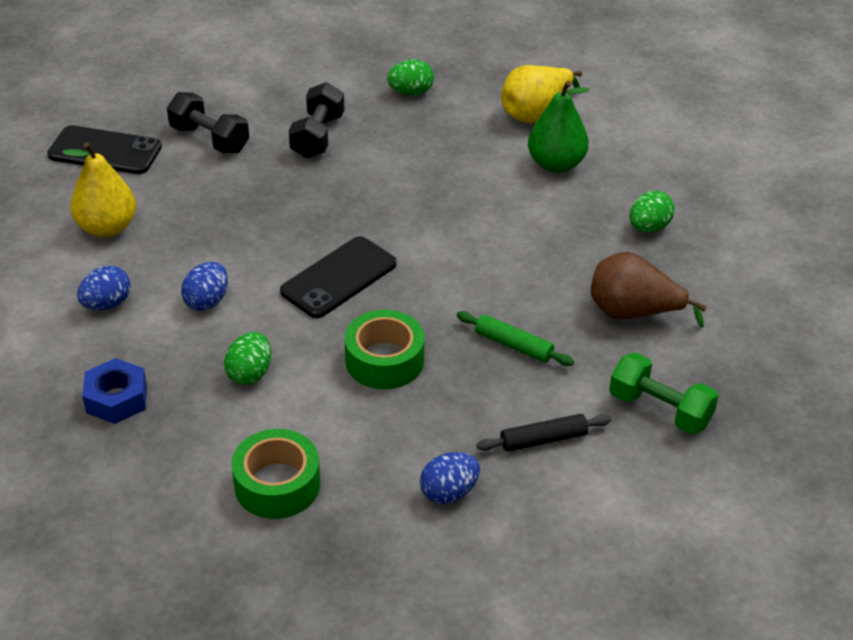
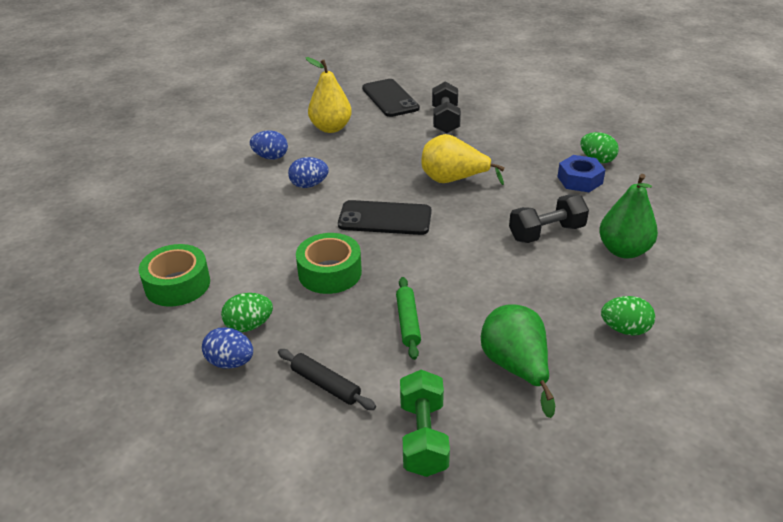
camera: 55 degrees right, 5 degrees down
(117, 399) = (199, 196): blue nut -> blue nut (580, 180)
(250, 373) = (264, 228): green egg -> green egg (249, 326)
(317, 136) = (501, 150): black dumbbell -> black dumbbell (546, 233)
(536, 113) = (662, 216): yellow pear -> yellow pear (453, 180)
(633, 313) = (516, 368): brown pear -> green pear

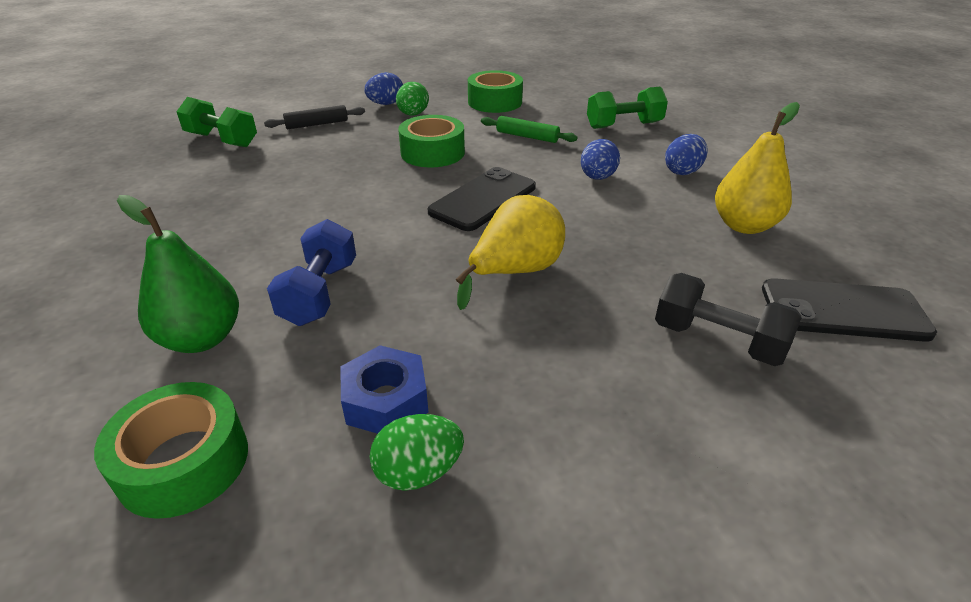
camera: 120 degrees right, 0 degrees up
(196, 197) = (624, 125): none -> green dumbbell
(408, 322) = (323, 166): green rolling pin -> green rolling pin (527, 136)
(516, 368) = (203, 190): green pear -> none
(546, 233) = (319, 293): black dumbbell -> blue dumbbell
(625, 329) = (128, 264): green egg -> none
(670, 210) = (183, 462): none -> green tape

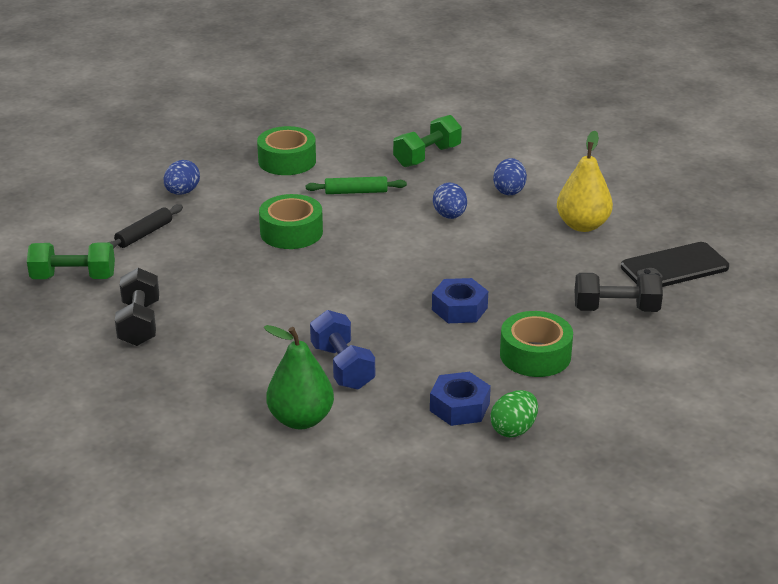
camera: 30 degrees left, 5 degrees down
(183, 462) = (383, 474): green tape -> green tape (535, 355)
(211, 188) = (139, 323): none -> black dumbbell
(413, 114) = (224, 197): green egg -> none
(483, 199) = (380, 262): black phone -> none
(515, 272) = (459, 309): yellow pear -> blue nut

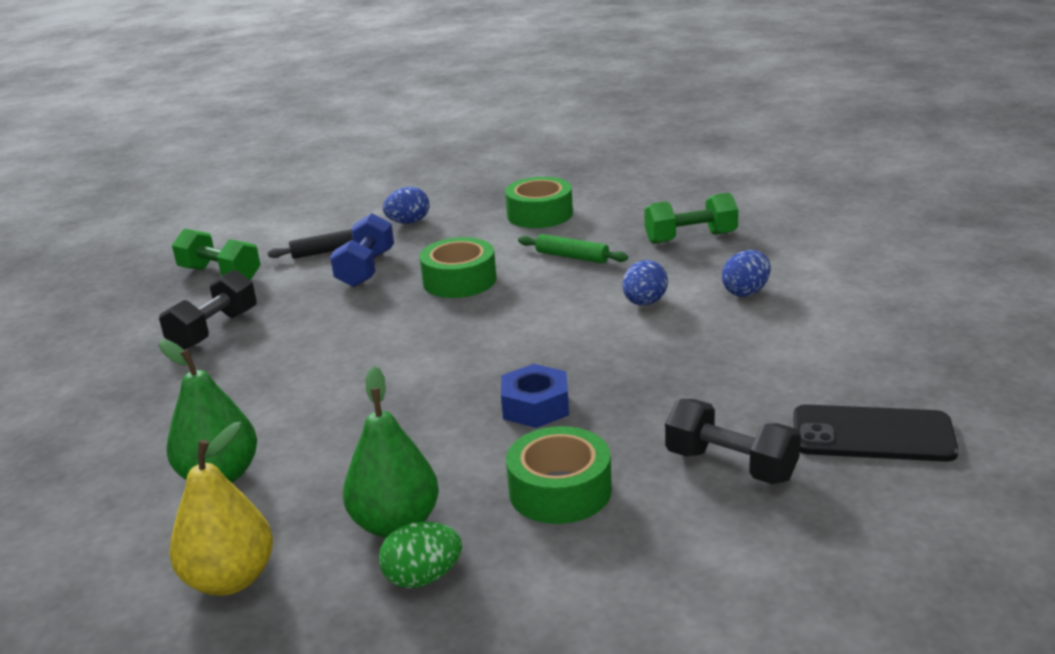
camera: 35 degrees right, 5 degrees down
(342, 367) = (333, 432): blue dumbbell -> blue dumbbell (366, 269)
(459, 407) = (396, 524): blue nut -> green pear
(582, 225) = (797, 351): yellow pear -> yellow pear (230, 579)

